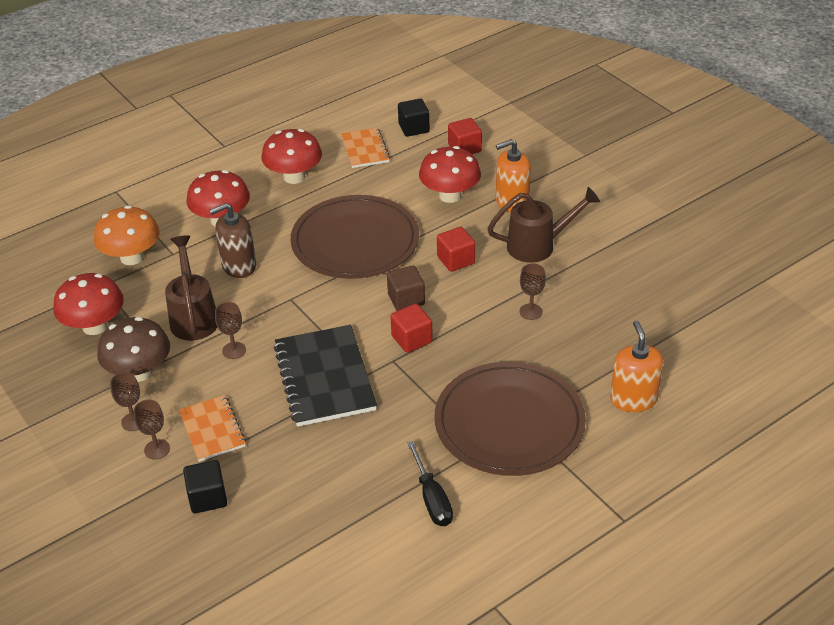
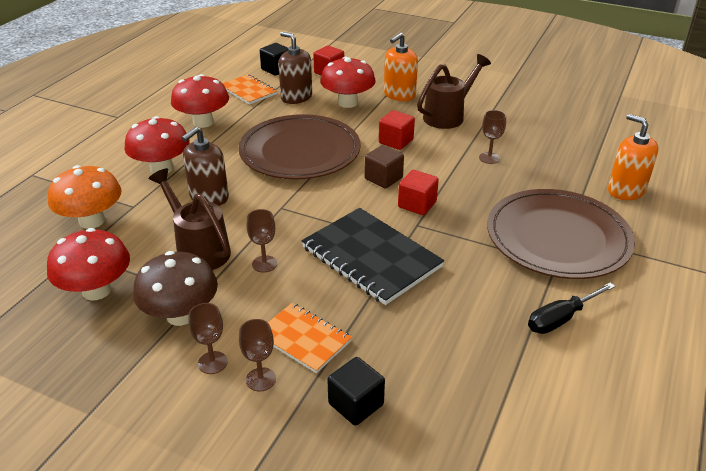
camera: 30 degrees left, 5 degrees down
(405, 172) = (296, 97): none -> brown soap dispenser
(432, 498) = (561, 318): black screwdriver -> black screwdriver turned 105 degrees clockwise

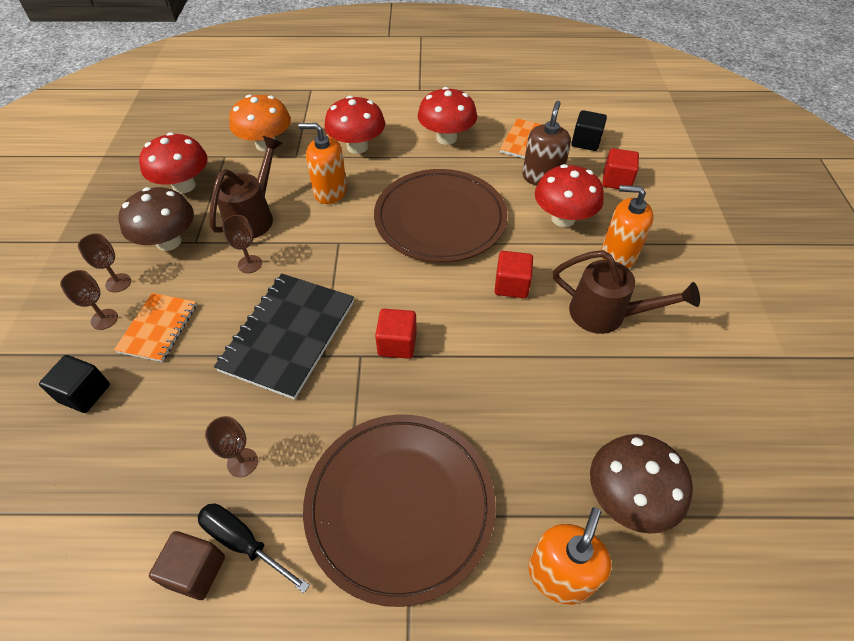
camera: 65 degrees right, 15 degrees up
(209, 197) = (330, 191): brown soap dispenser -> orange soap dispenser
(383, 178) = (430, 299): brown cube -> brown cube (196, 571)
(489, 158) = (536, 385): brown goblet -> brown goblet (242, 462)
(585, 153) = (627, 498): none -> brown mushroom

